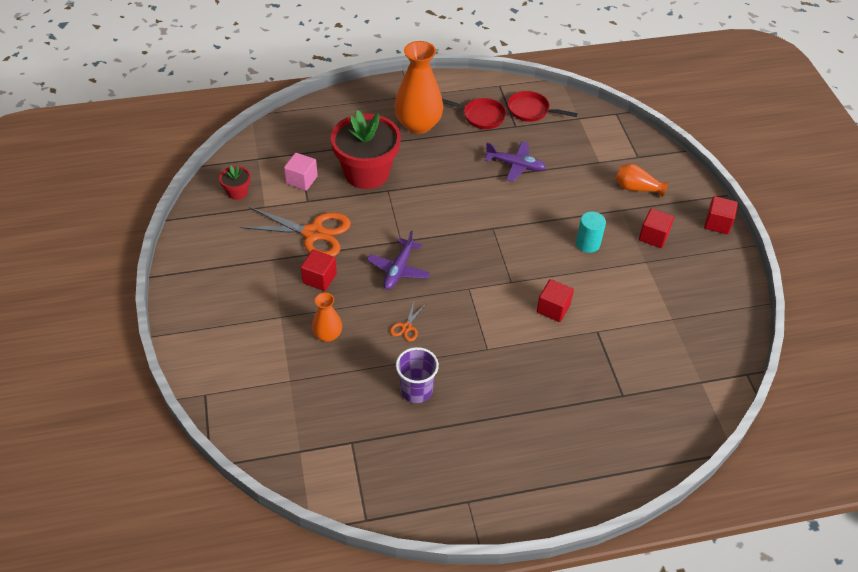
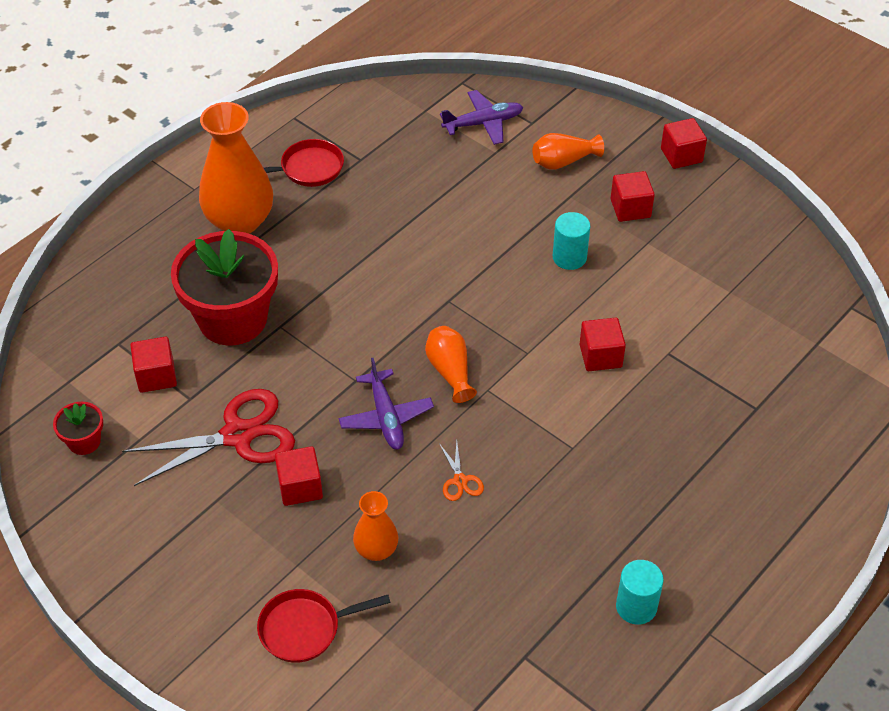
camera: 35 degrees left, 0 degrees up
(301, 180) = (156, 376): pink cube -> red cube
(313, 233) = (237, 435): orange scissors -> red scissors
(416, 390) = (540, 547): purple cup -> none
(439, 458) = (636, 607): none -> turquoise cylinder
(457, 266) = (450, 371): none -> orange vase
(515, 165) = (405, 208): purple plane -> purple plane (483, 123)
(531, 110) = (361, 130): red pan -> red pan (305, 628)

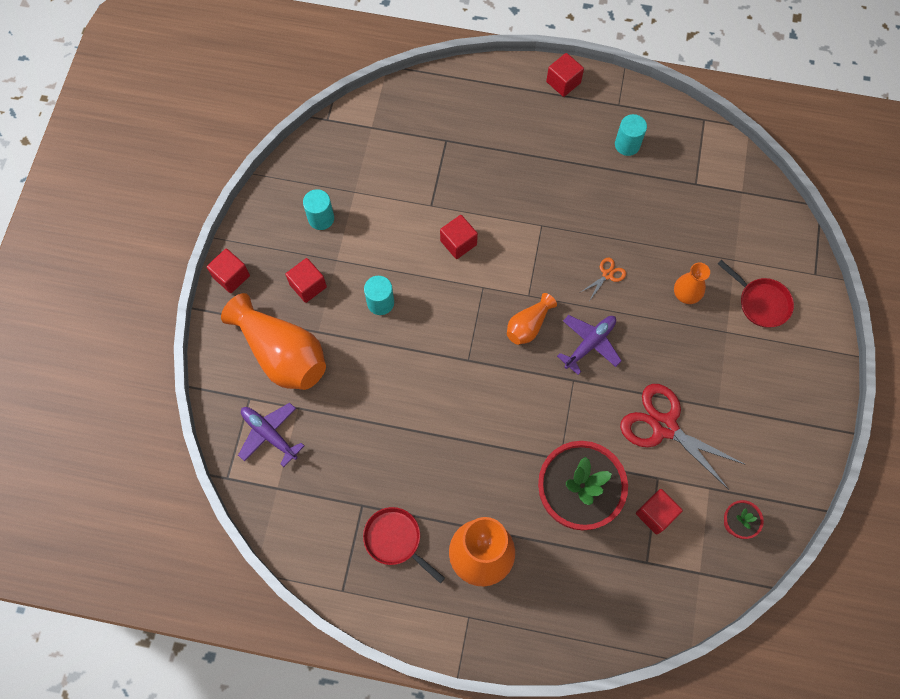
camera: 120 degrees left, 20 degrees up
(300, 487) = (675, 363): red cube -> red cube (563, 82)
(563, 161) = (282, 354): orange vase -> orange vase, size x1.94
(711, 250) = (321, 218): none -> turquoise cylinder

